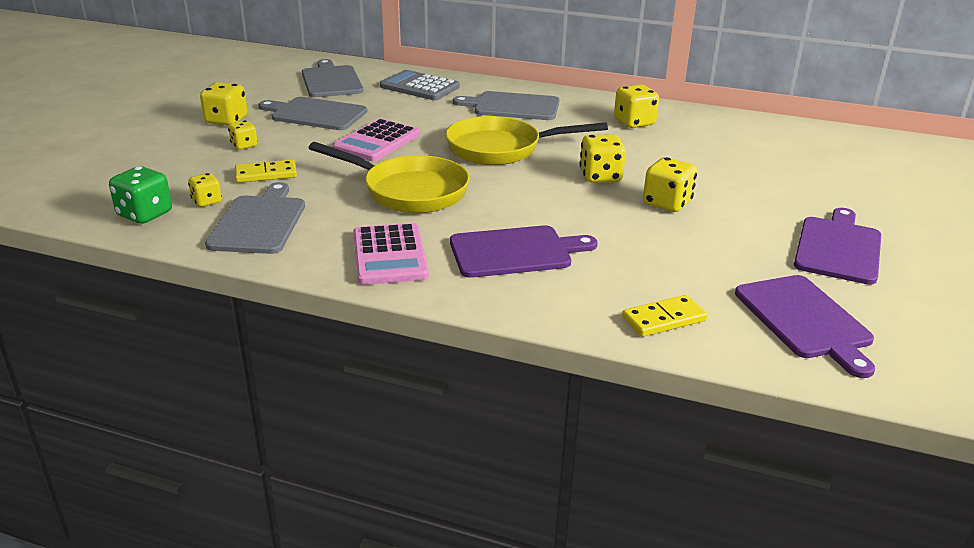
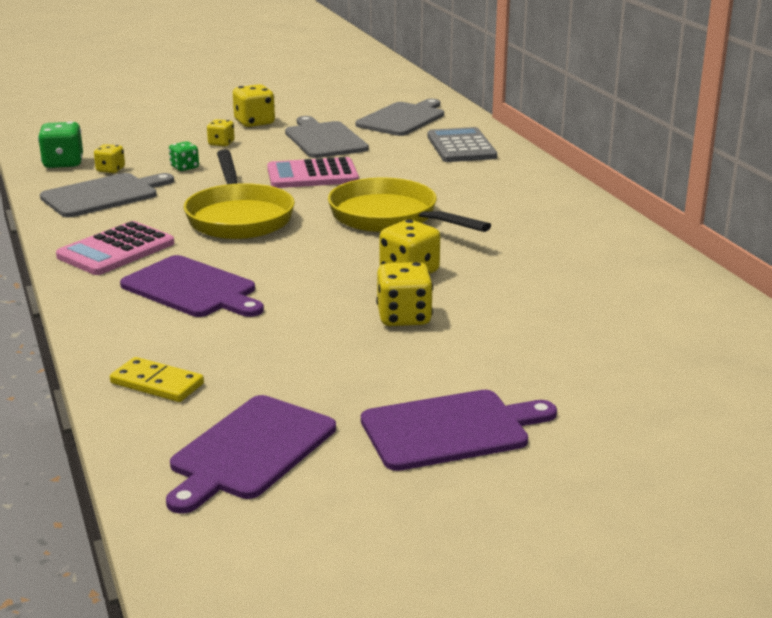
camera: 50 degrees right, 5 degrees down
(266, 174) = (184, 167): yellow domino -> green dice
(513, 106) = (498, 190): grey cutting board -> none
(634, 122) = (577, 247): yellow dice -> none

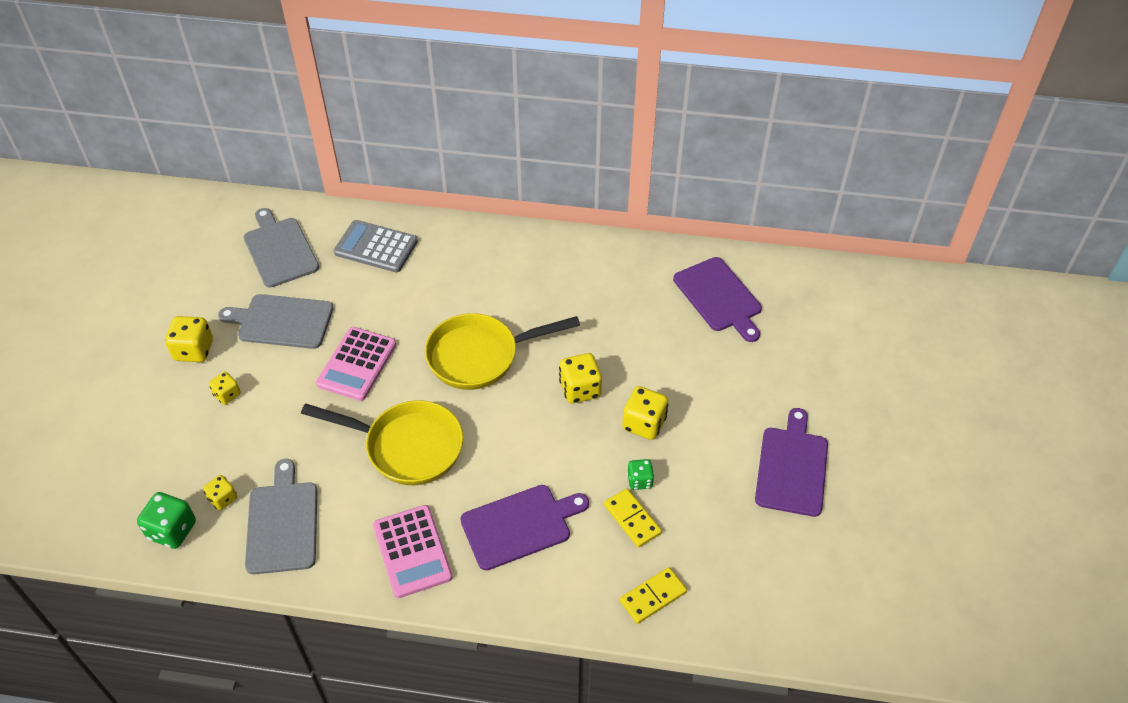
camera: 60 degrees left, 25 degrees up
(184, 167) = (264, 442): green dice -> green dice (640, 481)
(250, 450) = (763, 575): purple cutting board -> purple cutting board (719, 297)
(257, 344) = (632, 519): none -> yellow domino

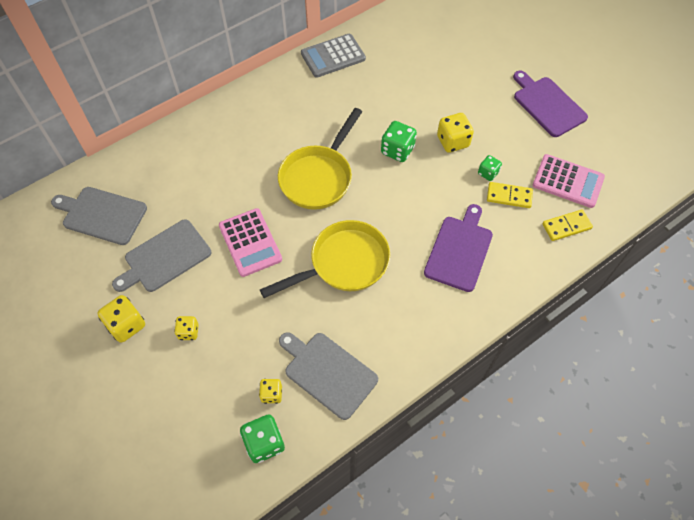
camera: 45 degrees left, 10 degrees up
(376, 247) = (168, 163): grey calculator -> grey calculator (333, 56)
(412, 551) = (422, 317): pink calculator -> pink calculator (568, 181)
(580, 389) = (397, 150): yellow dice -> green dice
(653, 596) = (566, 226): yellow domino -> yellow domino turned 60 degrees clockwise
(719, 297) = (406, 43): purple cutting board -> none

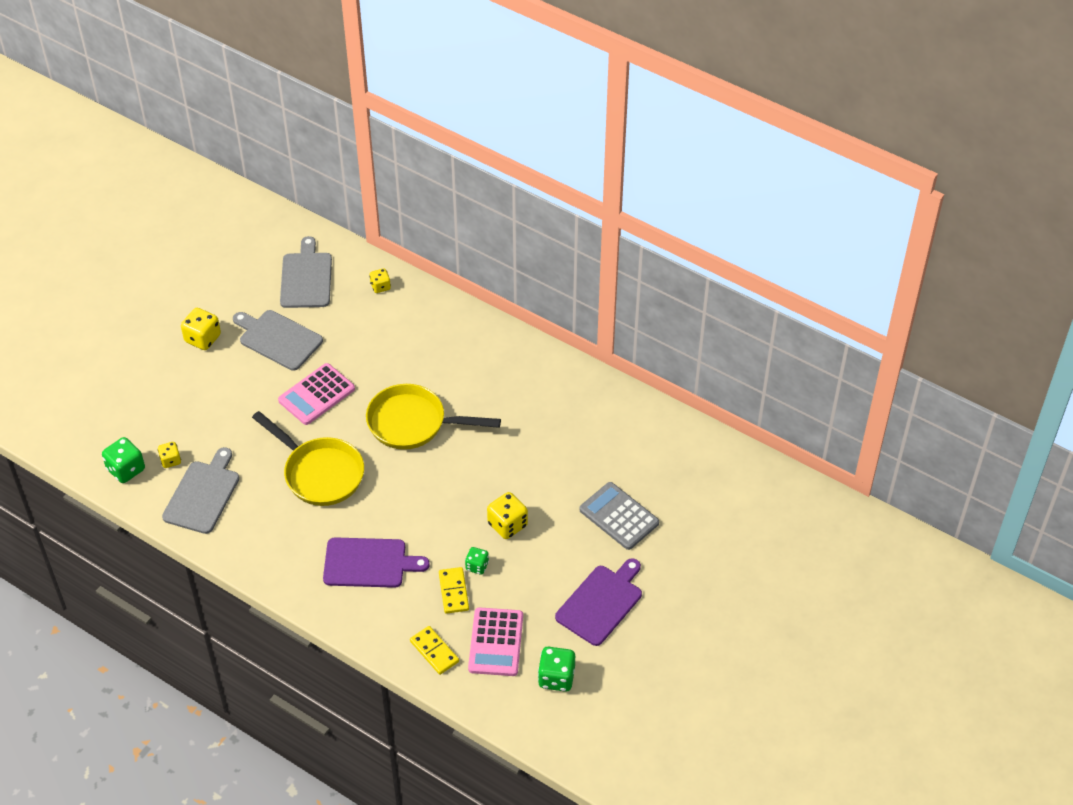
camera: 70 degrees right, 10 degrees down
(188, 332) = (210, 383): yellow dice -> yellow dice (380, 286)
(333, 56) = (582, 386): grey calculator -> grey calculator (619, 516)
(397, 150) = (474, 479): green dice -> green dice (556, 677)

